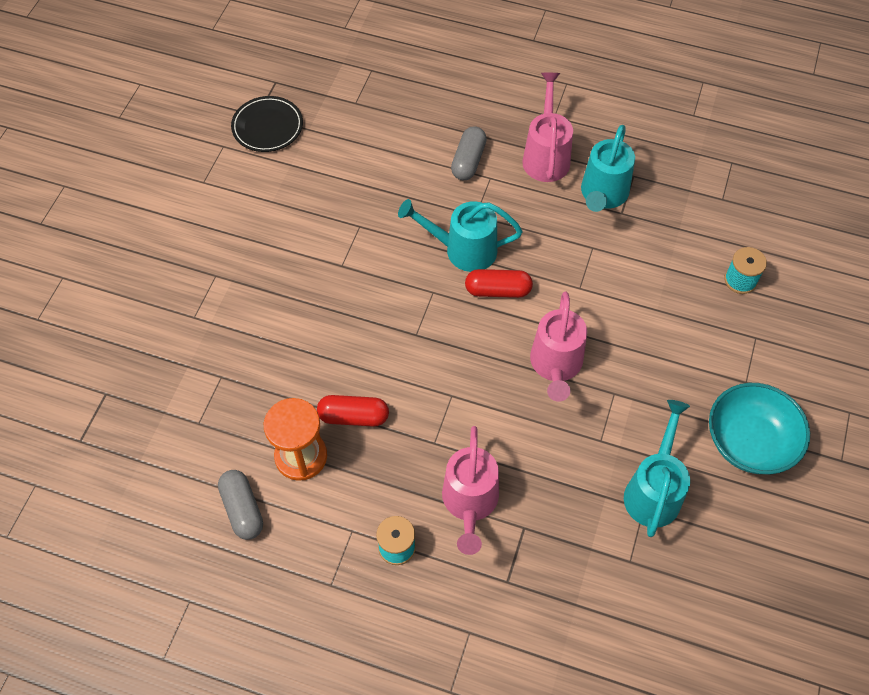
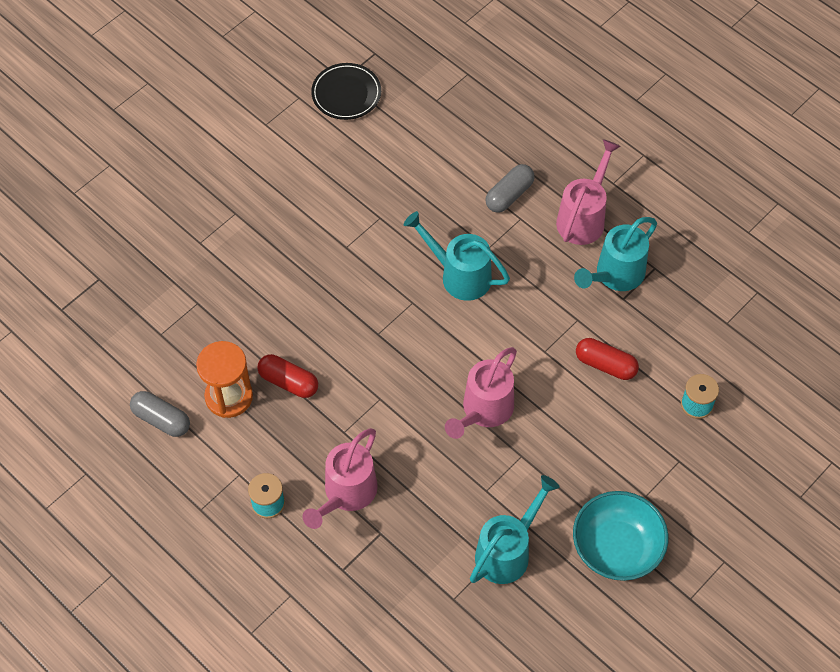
camera: 25 degrees right, 0 degrees up
(242, 509) = (161, 419): grey capsule -> grey capsule turned 60 degrees counterclockwise
(498, 290) = (470, 324): red capsule -> red capsule (605, 365)

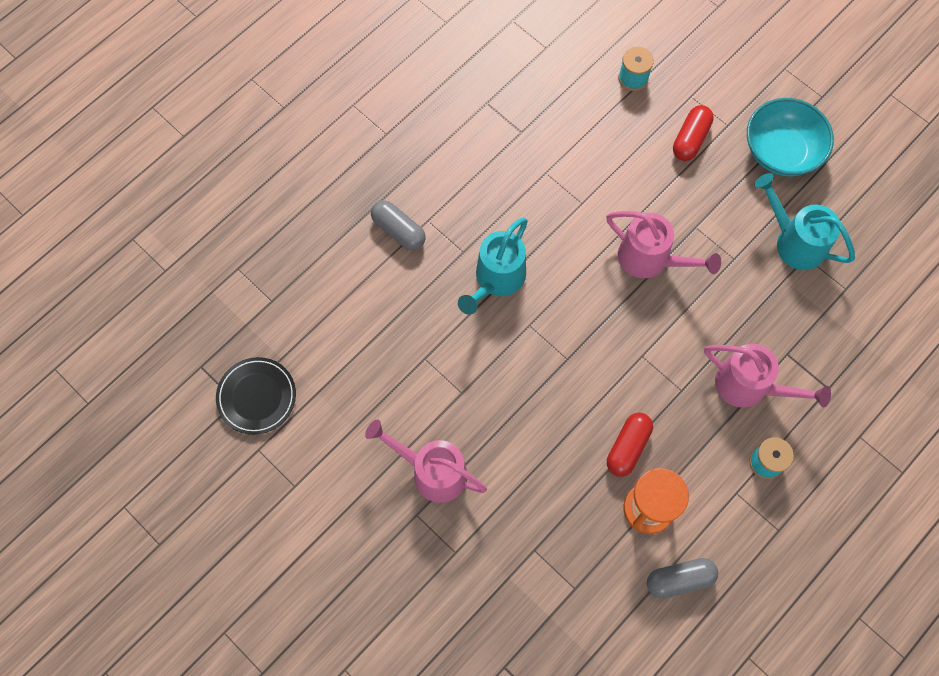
camera: 90 degrees left, 10 degrees up
(161, 419) = (679, 579): grey capsule -> grey capsule turned 45 degrees clockwise
(584, 217) = (427, 162): pink watering can -> pink watering can (432, 471)
(605, 365) = (595, 151): red capsule -> red capsule (690, 139)
(615, 275) = (495, 138): turquoise watering can -> none

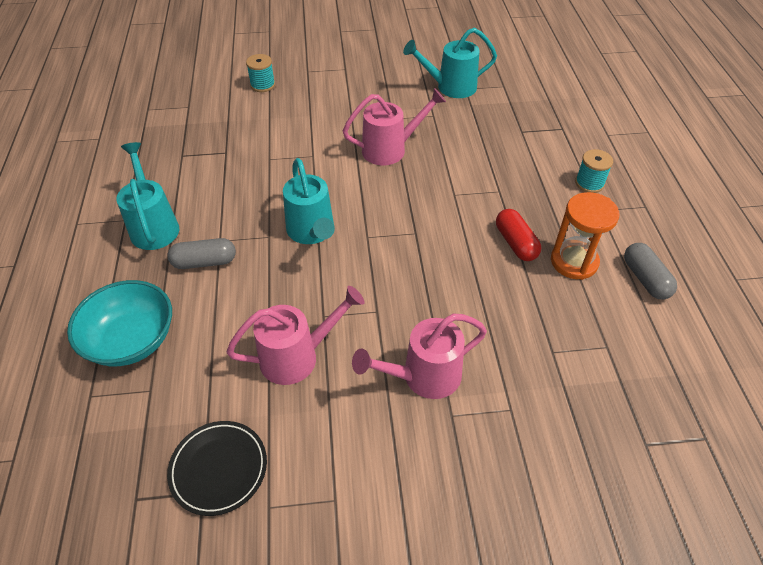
camera: 50 degrees left, 20 degrees down
(399, 160) = (154, 225): none -> turquoise watering can
(679, 579) = (645, 279): grey capsule -> grey capsule turned 45 degrees counterclockwise
(690, 139) = (333, 87): red capsule -> none
(749, 387) = (528, 159): pink watering can -> pink watering can (298, 356)
(781, 151) = (388, 60): turquoise bowl -> turquoise bowl (131, 340)

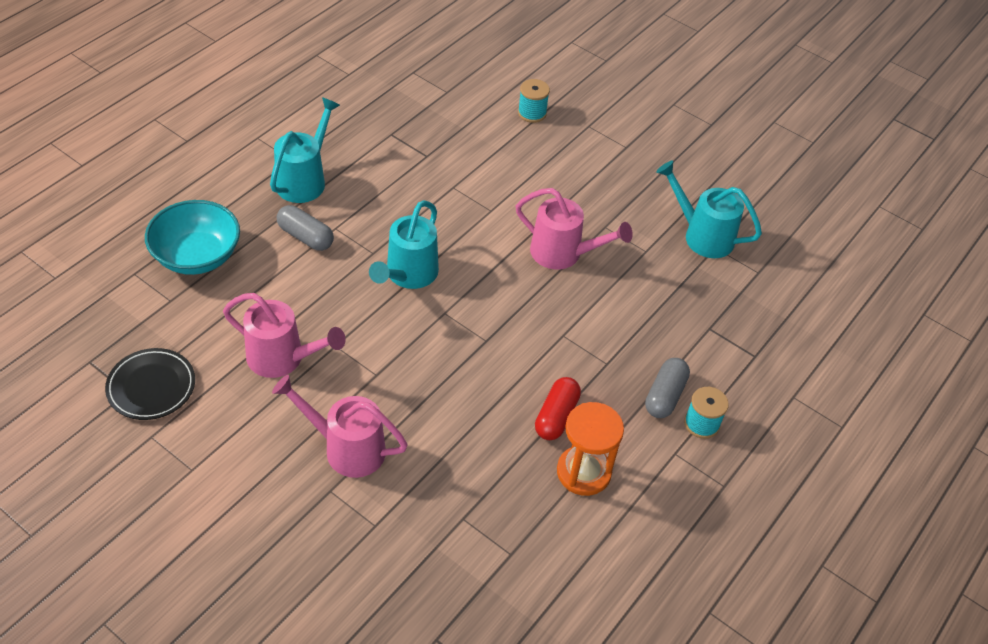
camera: 40 degrees right, 0 degrees up
(645, 279) = (624, 538): grey capsule -> grey capsule (665, 395)

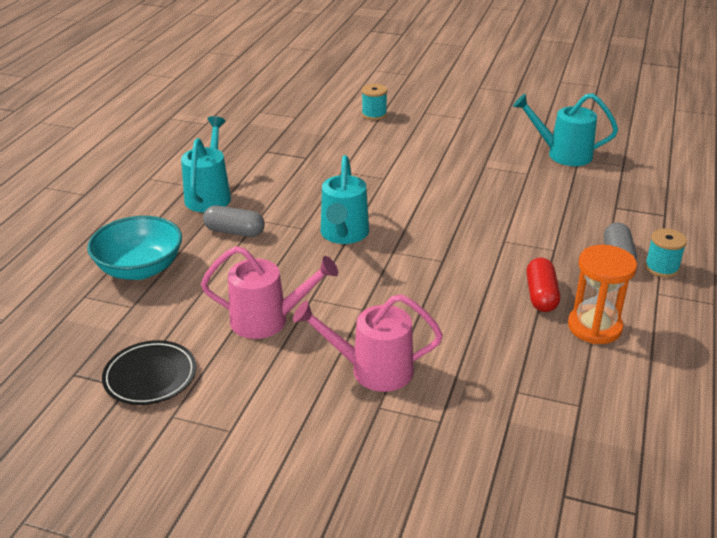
camera: 15 degrees left, 15 degrees down
(563, 254) = (464, 190): pink watering can -> none

